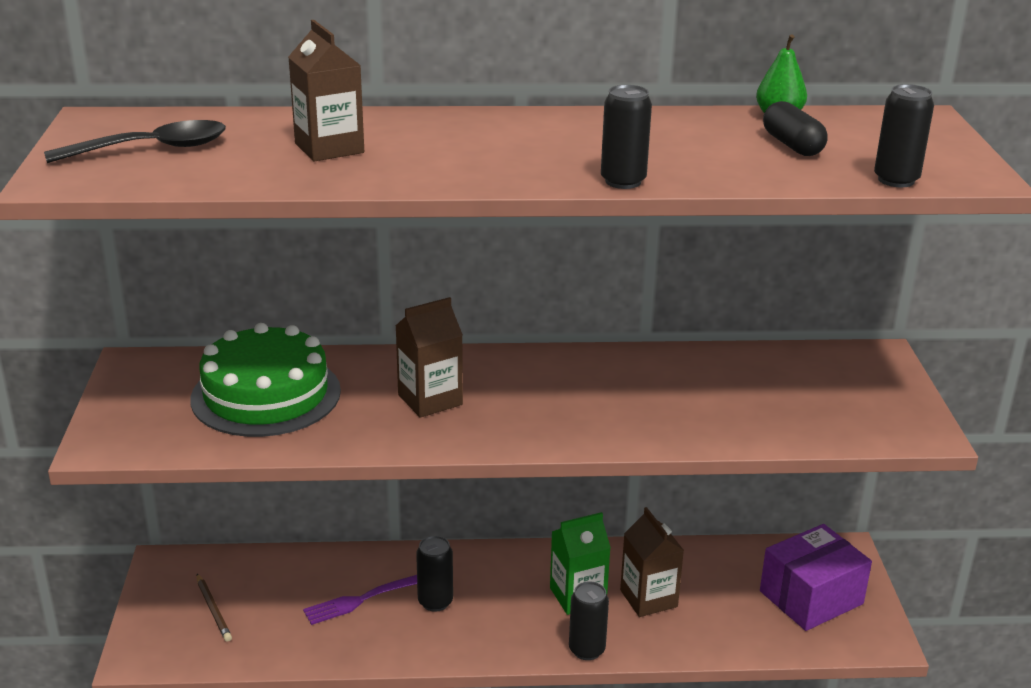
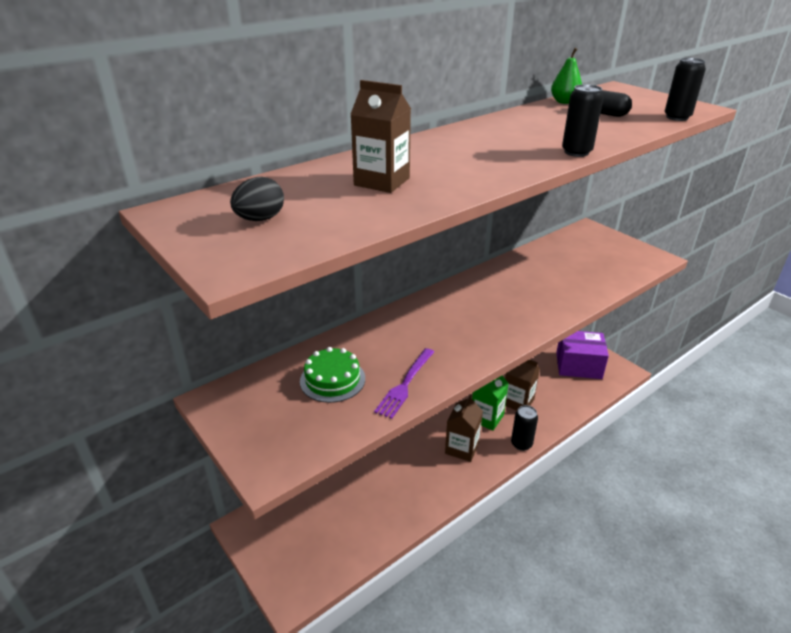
camera: 35 degrees left, 5 degrees up
(152, 149) = (260, 219): black spoon -> black egg
(213, 609) = (306, 537): brown pencil -> none
(266, 395) = (332, 380): green cake -> green cake, size x0.60
(362, 599) = (385, 480): purple fork -> purple fork (405, 385)
(430, 400) = (430, 339): brown carton -> brown carton (462, 448)
(435, 602) = (424, 459): black can -> none
(811, 597) = (578, 365): purple box -> purple box turned 75 degrees clockwise

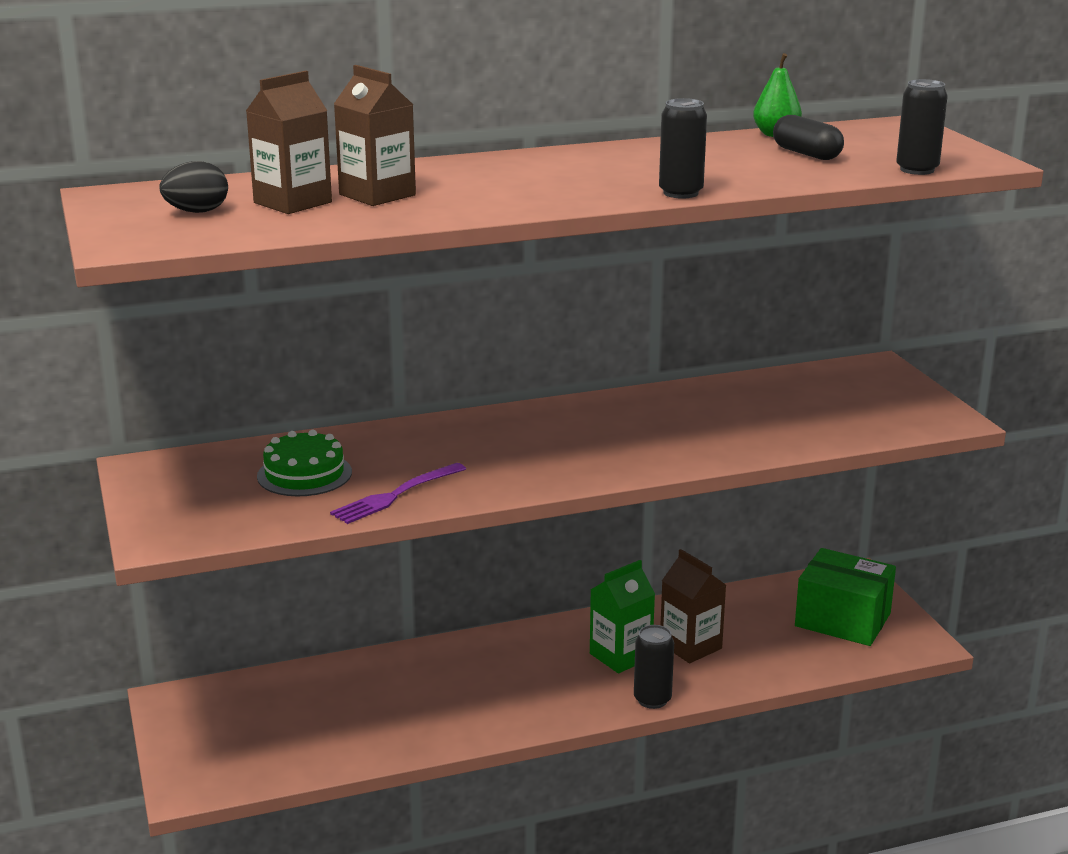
camera: 20 degrees right, 10 degrees down
(462, 448) = (550, 684): brown carton -> brown carton (292, 202)
(578, 365) = (842, 620): purple box -> green box

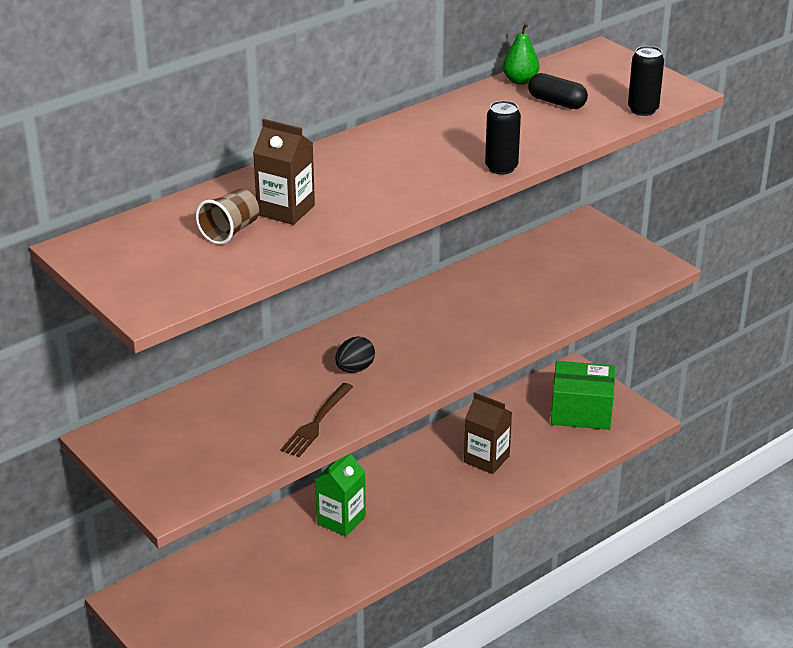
camera: 20 degrees left, 10 degrees up
(197, 212) = (167, 257): black egg -> black egg (355, 369)
(292, 202) = (230, 231): brown carton -> brown cup
(304, 474) = (235, 417): green cake -> none
(395, 495) = (316, 423): purple fork -> brown fork
(620, 656) = (441, 479): green carton -> green carton (341, 520)
(652, 699) = (482, 510): black can -> none

